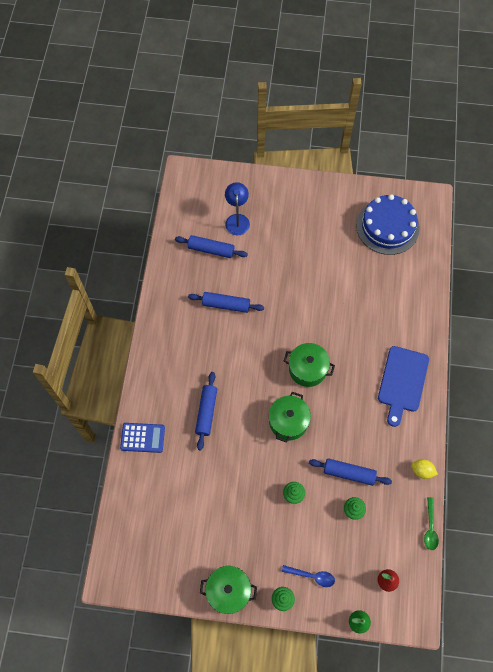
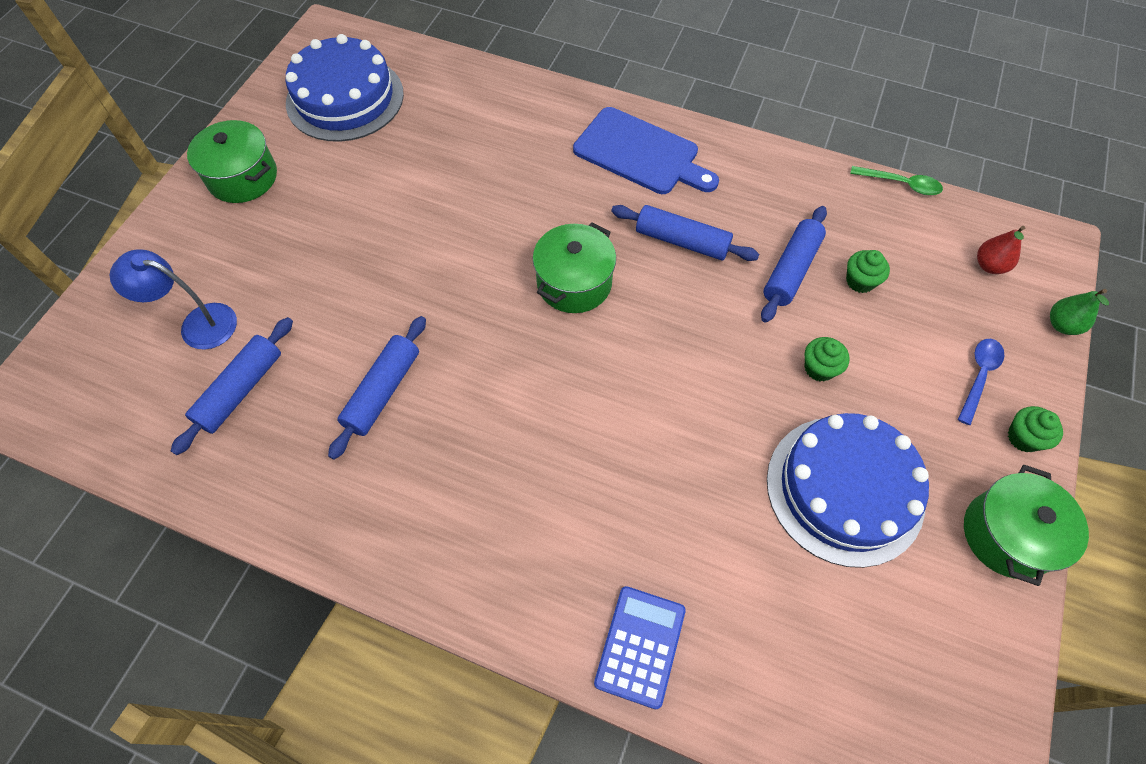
camera: 75 degrees left, 5 degrees down
(206, 412) = (613, 488): blue rolling pin -> blue rolling pin (682, 241)
(232, 513) = (844, 489): none -> blue cake
(288, 421) = (671, 340): green pot -> green pot (243, 177)
(422, 471) = (803, 169): yellow lemon -> none

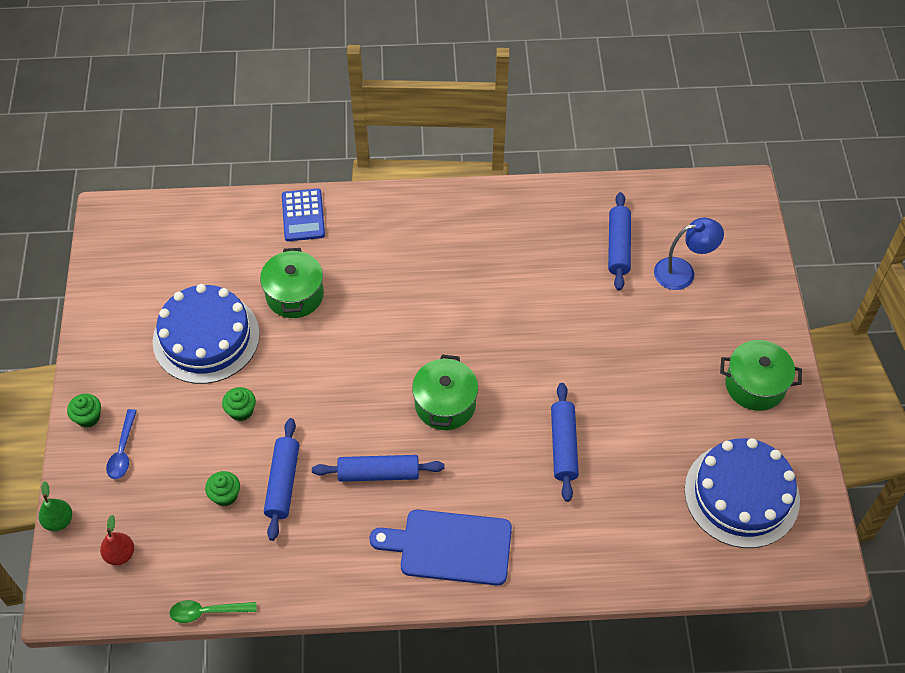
camera: 155 degrees right, 5 degrees down
(383, 391) = (529, 280): blue rolling pin -> blue rolling pin (563, 446)
(1007, 535) = (98, 350): green pot -> green pot (295, 295)

